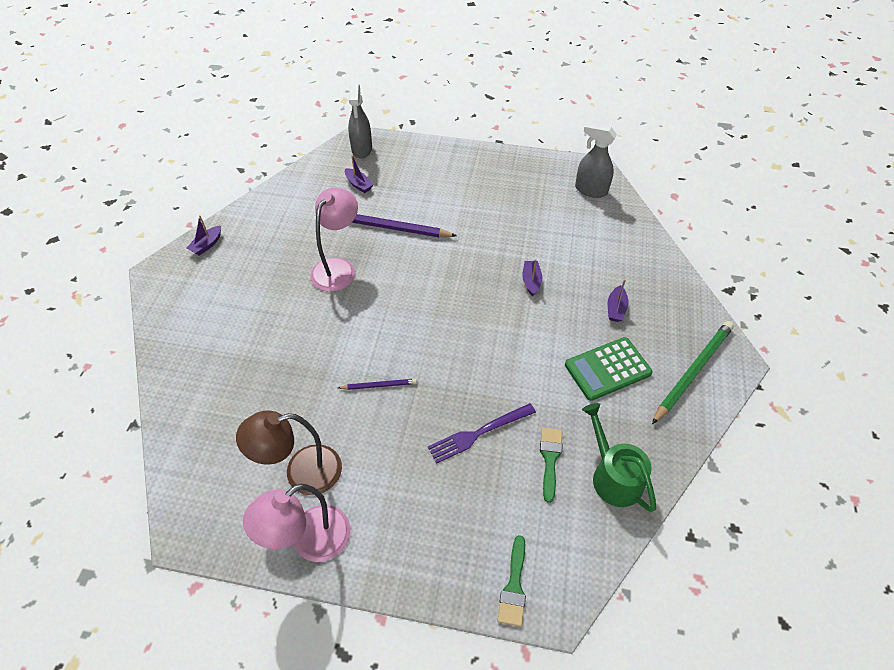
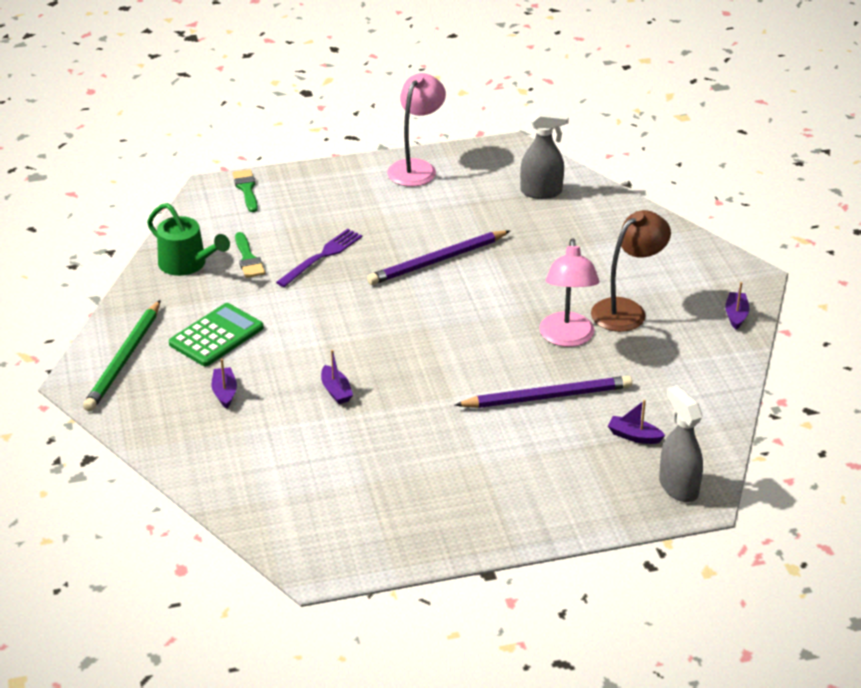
camera: 155 degrees right, 15 degrees down
(301, 473) = (456, 195): brown lamp -> brown lamp (626, 310)
(379, 385) = (437, 261): purple pencil -> purple pencil, size x2.01
(590, 190) = (309, 532): grey spray bottle -> grey spray bottle (541, 192)

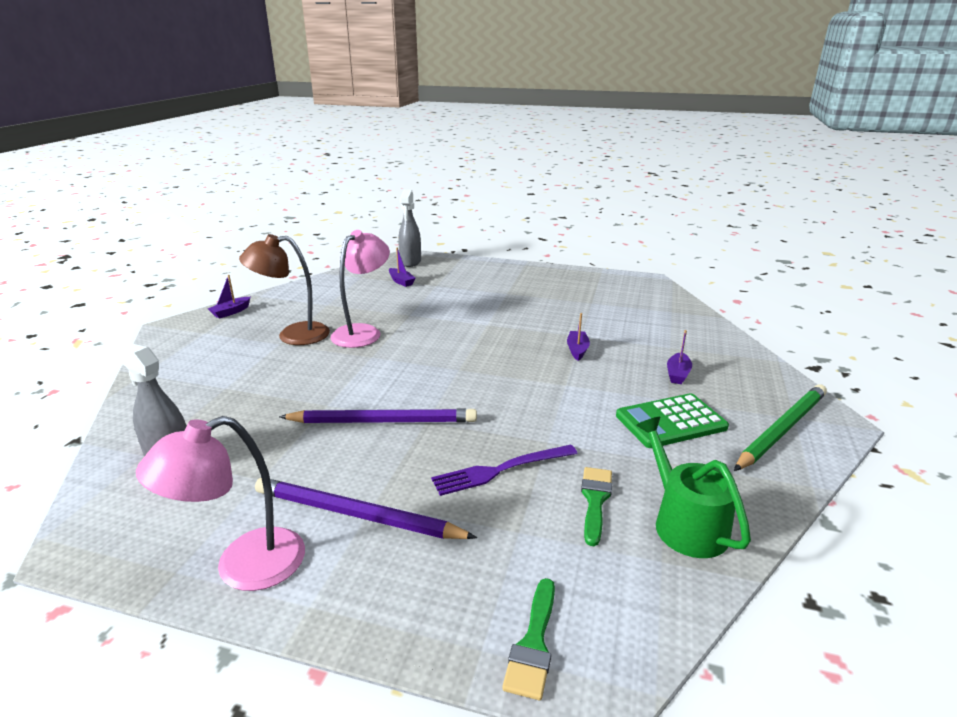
camera: 150 degrees left, 10 degrees down
(547, 397) = (425, 308): purple pencil -> purple pencil (357, 515)

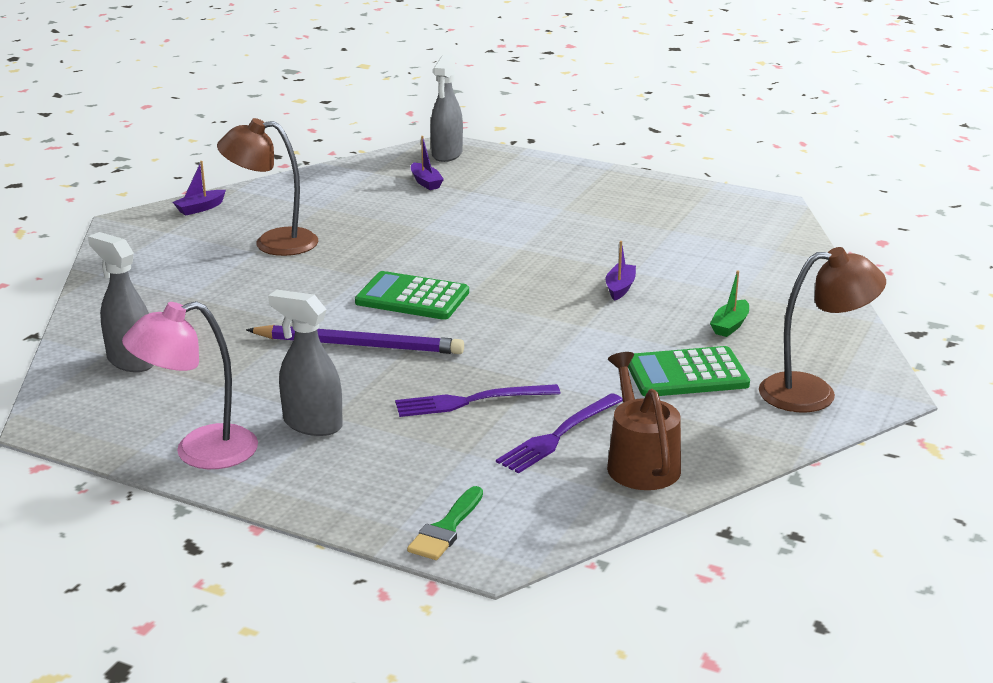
camera: 10 degrees right, 0 degrees up
(357, 515) = (312, 424): purple pencil -> grey spray bottle
(363, 332) = (359, 246): pink lamp -> none
(417, 372) = (412, 297): none -> green calculator
(595, 500) = (558, 435): green brush -> purple fork
(677, 374) = (730, 325): purple boat -> green boat
(685, 524) = (640, 463): green watering can -> brown watering can
(781, 429) = (813, 393): green pencil -> brown lamp

